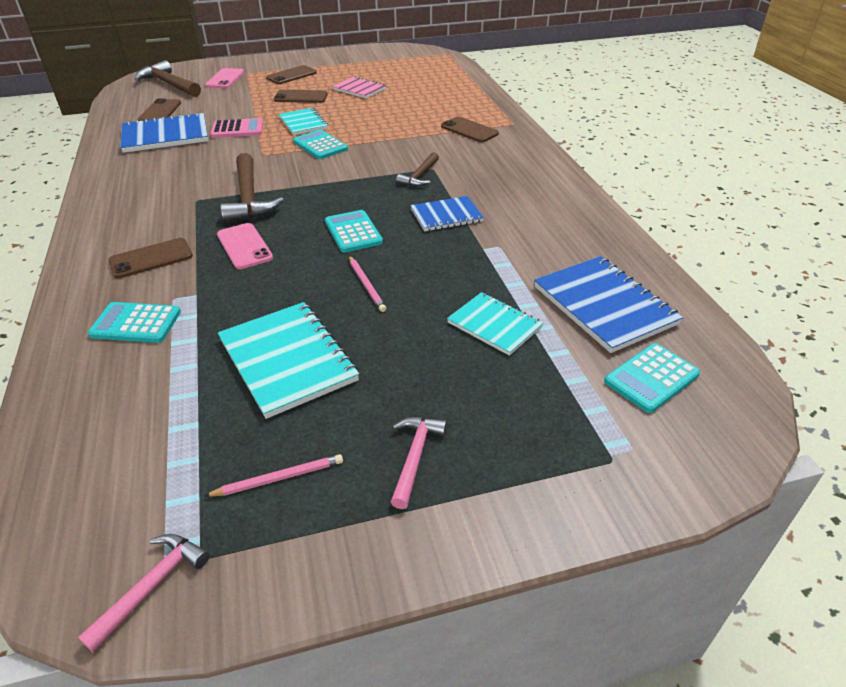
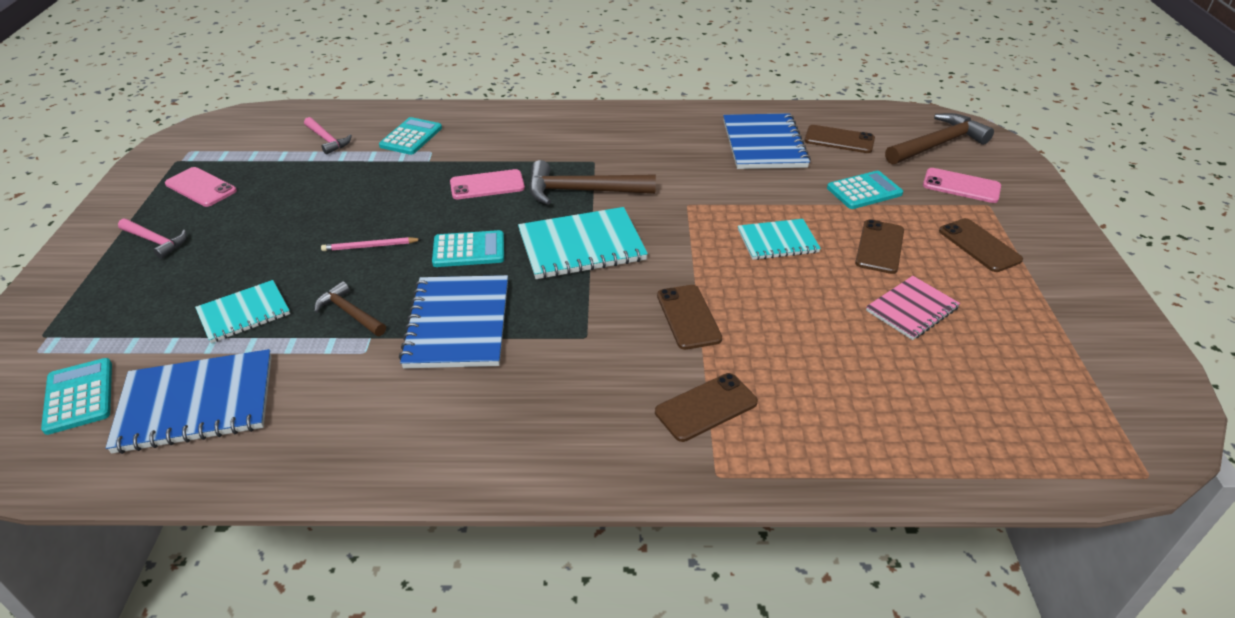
camera: 105 degrees right, 0 degrees up
(151, 259) = (499, 141): brown phone -> brown phone (688, 317)
(152, 585) = (176, 148): pink hammer -> pink hammer (327, 140)
(237, 129) = (769, 190): pink calculator -> none
(279, 478) = (201, 187): pink pencil -> pink phone
(287, 360) = (307, 197): turquoise notebook -> turquoise notebook (581, 246)
(320, 145) = (698, 249): turquoise calculator -> turquoise calculator (864, 191)
(419, 176) = (570, 321): brown hammer -> brown hammer (349, 313)
(446, 215) = (458, 324): blue notebook -> blue notebook, size x1.60

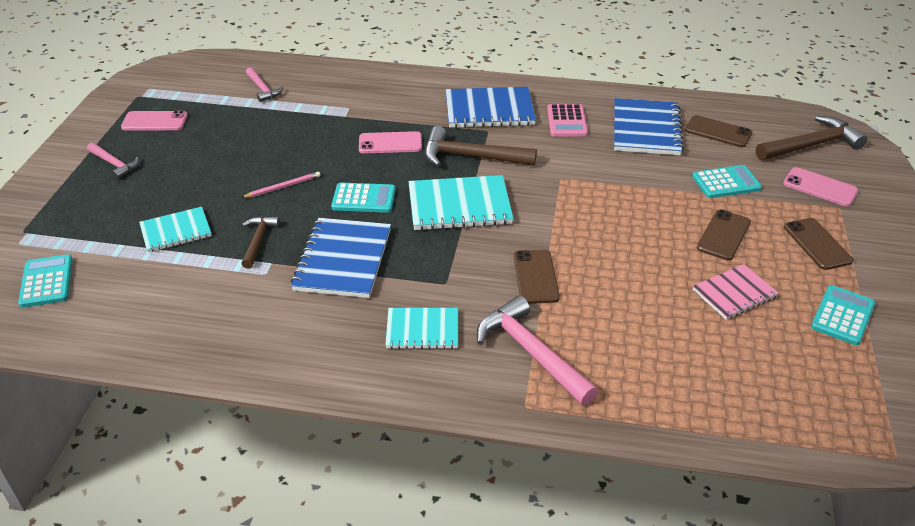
camera: 10 degrees right, 0 degrees up
(196, 403) = (132, 298): blue notebook -> blue notebook (489, 110)
(201, 187) = (154, 121): pink phone -> pink phone turned 45 degrees counterclockwise
(349, 313) = (258, 240): brown hammer -> brown hammer turned 45 degrees clockwise
(370, 246) = (283, 187): pink pencil -> pink pencil turned 150 degrees clockwise
(411, 137) = (333, 93): turquoise calculator -> turquoise calculator (842, 315)
(677, 143) = (567, 121): none -> pink calculator
(706, 407) = (531, 352): brown phone -> pink hammer
(777, 241) = (632, 220): turquoise notebook -> turquoise notebook (422, 330)

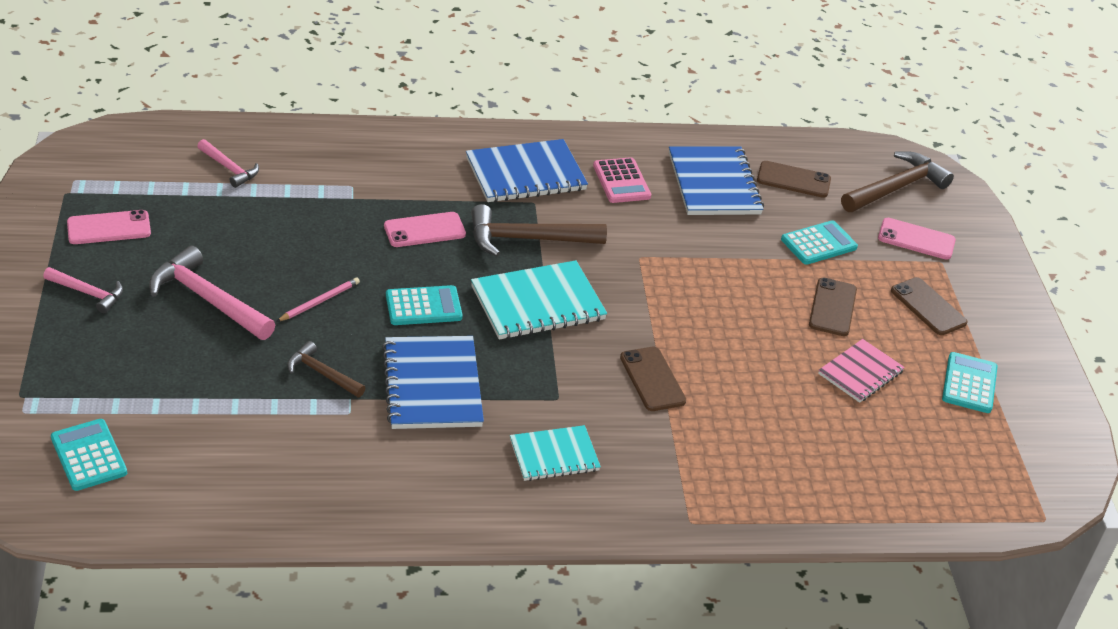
camera: 20 degrees left, 0 degrees up
(176, 231) = (215, 373): turquoise notebook -> none
(258, 240) = (322, 373): brown hammer -> brown hammer turned 45 degrees counterclockwise
(531, 352) = (676, 464): pink hammer -> pink hammer (207, 299)

